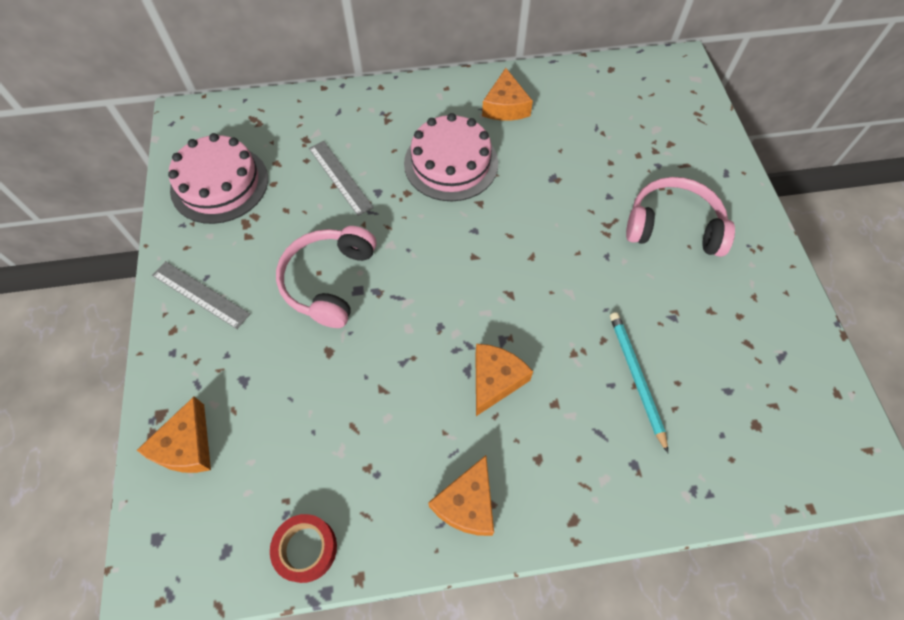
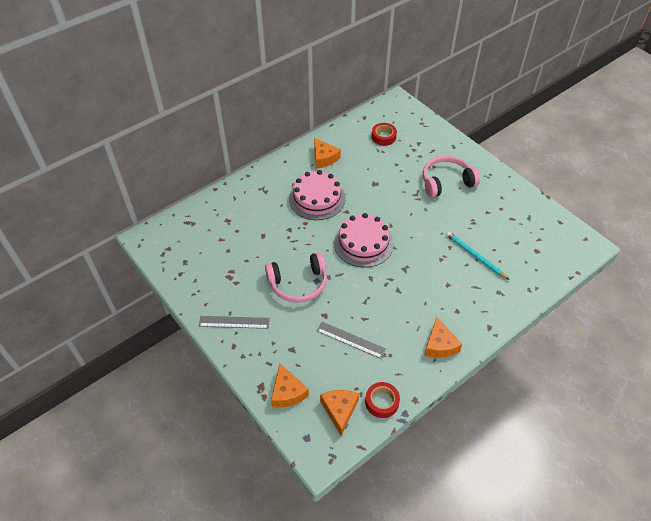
camera: 30 degrees left, 10 degrees down
(219, 184) = (197, 264): pink cake -> pink cake (363, 243)
(329, 281) = (298, 283): pink headphones -> pink headphones turned 90 degrees counterclockwise
(340, 177) = (263, 231): grey ruler -> grey ruler (351, 340)
(495, 380) = (414, 288): orange cheese -> orange cheese (339, 410)
(620, 111) = (383, 137): none -> red tape

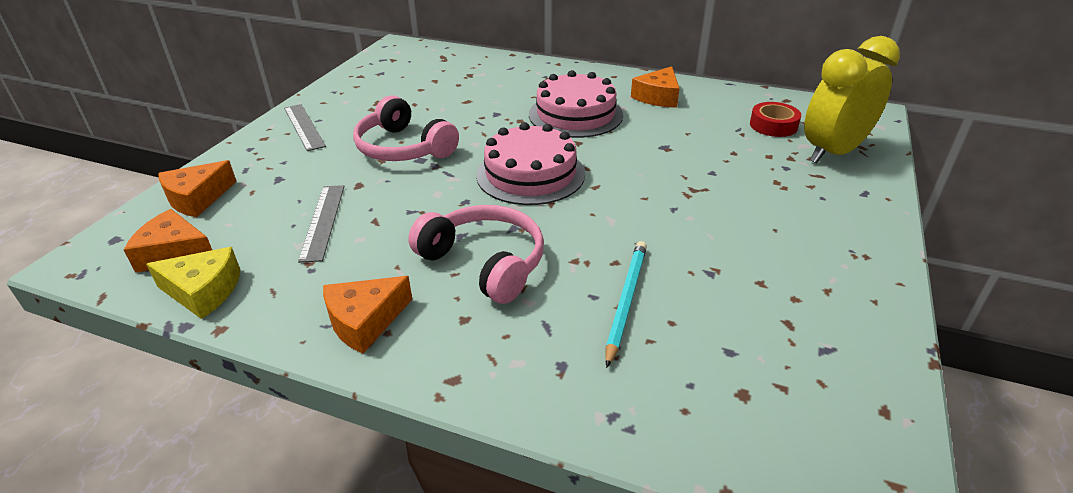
camera: 60 degrees right, 15 degrees down
(339, 410) = (174, 253): orange cheese -> orange cheese turned 135 degrees counterclockwise
(382, 402) = (203, 291): red tape -> yellow cheese
(419, 134) = (832, 152): none -> yellow clock
(446, 182) = (767, 211): pink headphones -> pink headphones (484, 263)

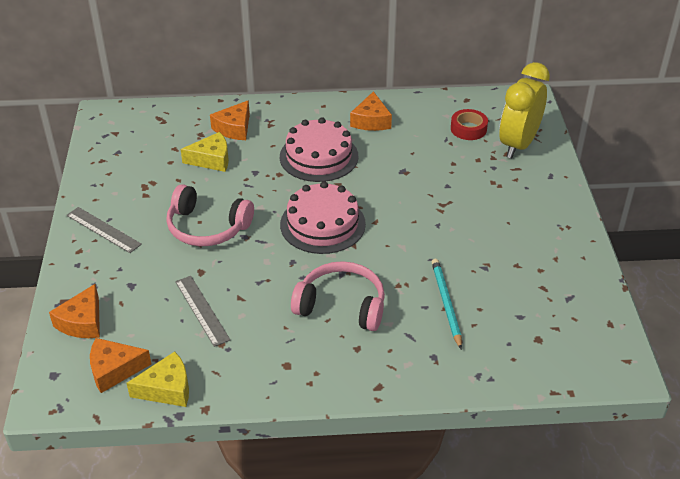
camera: 25 degrees left, 5 degrees up
(365, 321) = (296, 371): orange cheese -> orange cheese (234, 128)
(461, 95) = (211, 159): none -> yellow cheese

